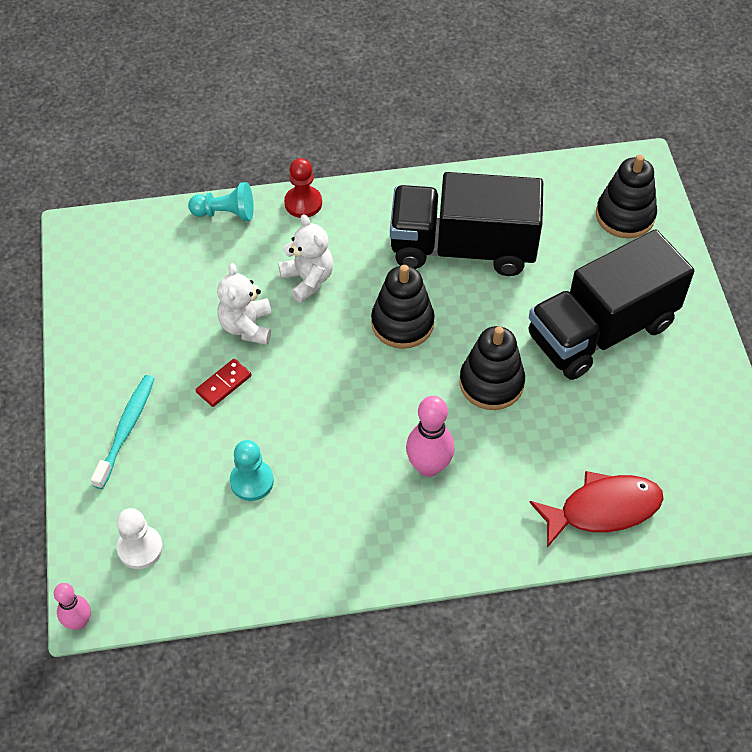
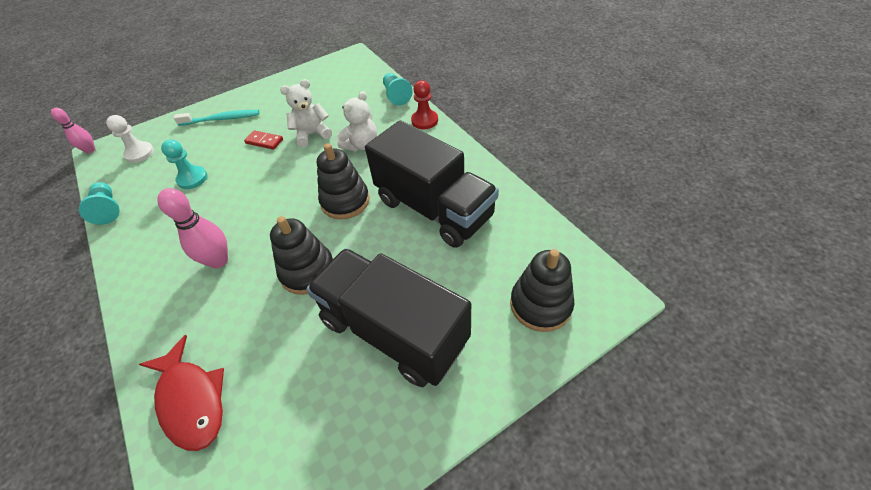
camera: 70 degrees right, 5 degrees down
(253, 591) = (108, 209): none -> turquoise pawn
(462, 248) = (434, 208): black truck -> black truck turned 150 degrees clockwise

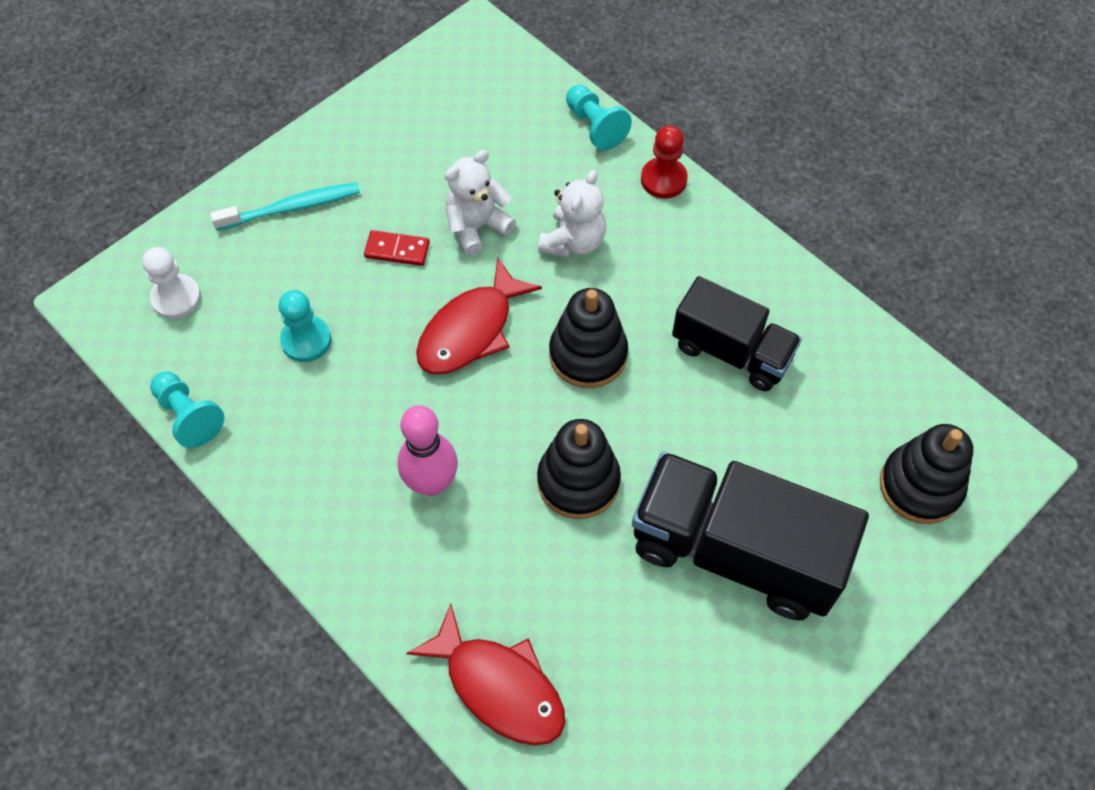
camera: 15 degrees left, 10 degrees up
(90, 150) = (74, 300): pink bowling pin -> none
(283, 182) = (471, 330): none -> red fish
(434, 208) = (731, 351): black truck -> black truck, size x0.63

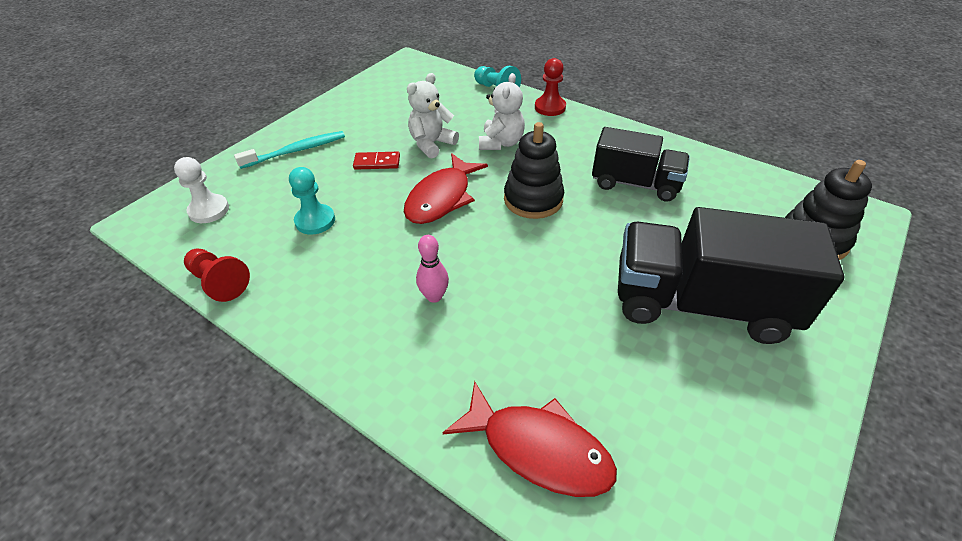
camera: 10 degrees left, 15 degrees down
(189, 416) = (219, 282): turquoise pawn -> red pawn
(431, 483) = (434, 296): pink bowling pin -> pink bowling pin, size x0.64
(578, 481) = (554, 276): black stacking toy -> none

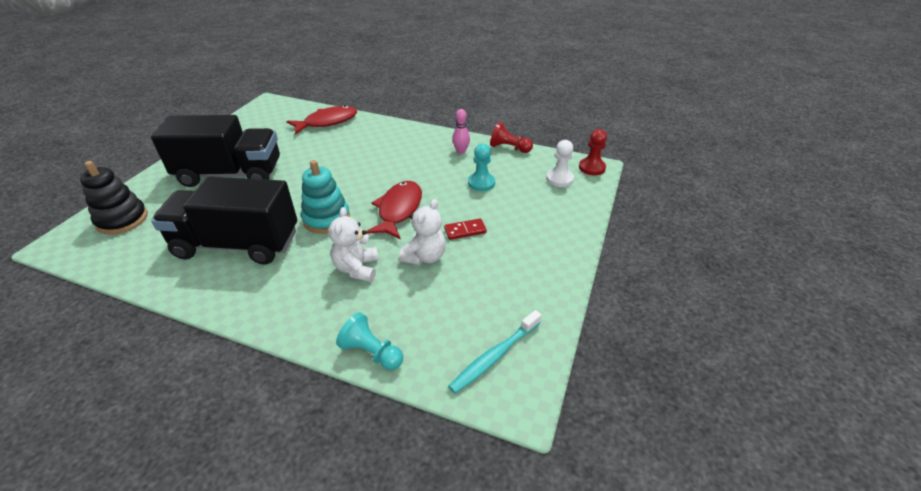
camera: 165 degrees right, 5 degrees down
(296, 151) = (543, 231): turquoise toothbrush -> turquoise toothbrush (494, 356)
(434, 296) = (385, 158): pink bowling pin -> pink bowling pin (461, 151)
(533, 199) = (326, 219): black stacking toy -> turquoise stacking toy
(539, 448) = (327, 122): red fish -> red fish turned 135 degrees clockwise
(550, 107) = (302, 330): red pawn -> red pawn (592, 168)
(635, 184) = (237, 244): black truck -> black truck, size x1.60

